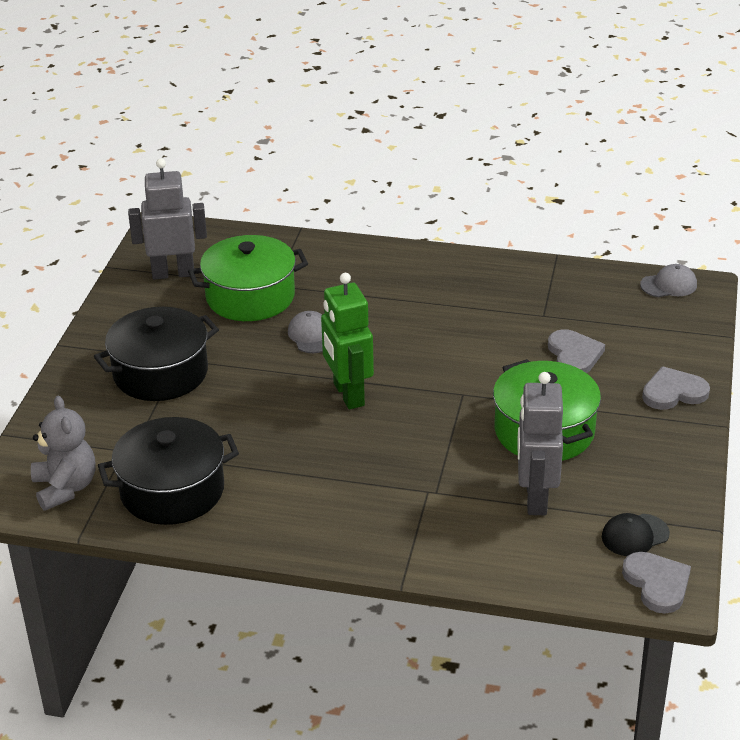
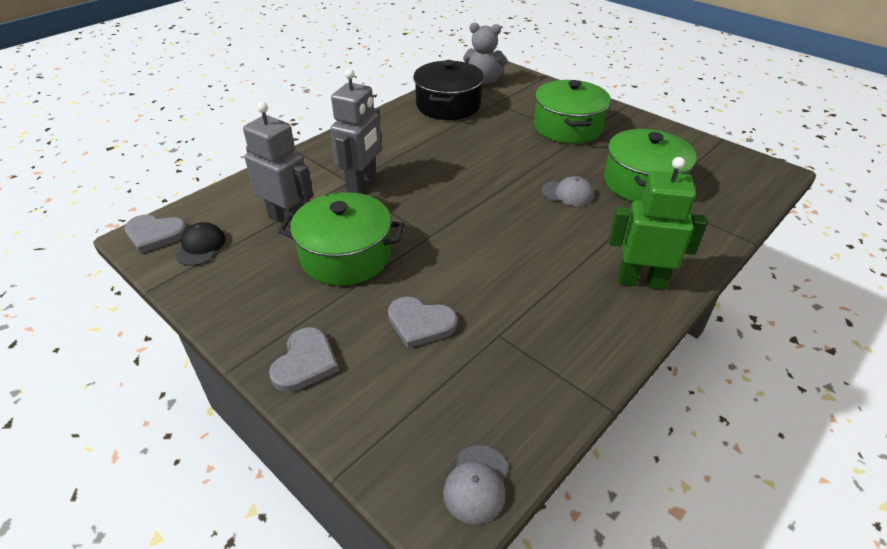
camera: 120 degrees right, 5 degrees up
(160, 373) = (567, 127): black pot -> green pot
(173, 273) = (699, 161): grey robot -> grey robot (362, 183)
(348, 395) = (479, 185): green robot -> green robot (641, 281)

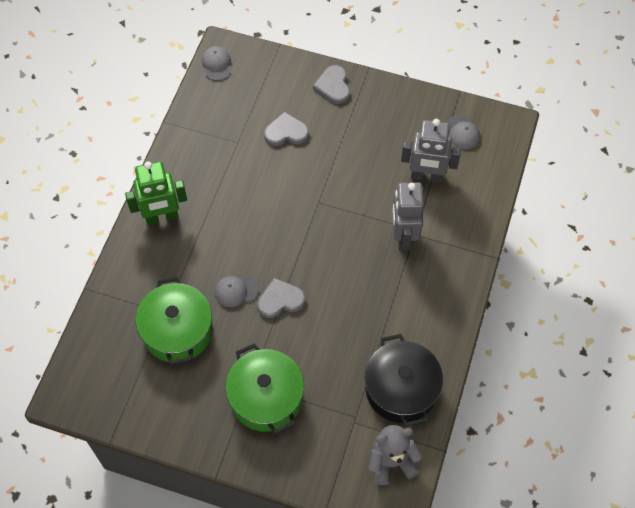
camera: 155 degrees right, 20 degrees up
(155, 234) = (502, 129): grey heart -> grey heart (280, 300)
(201, 246) = (462, 132): black cap -> grey cap
(345, 256) = (363, 162): green pot -> none

